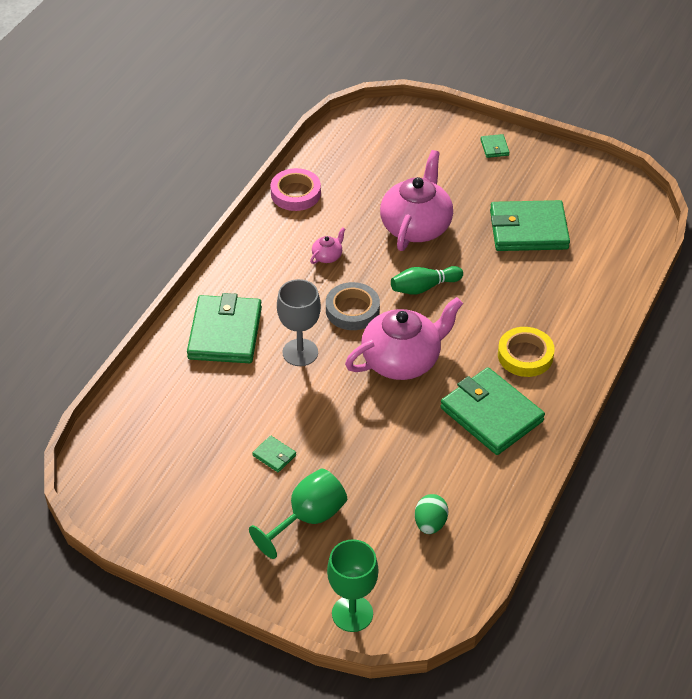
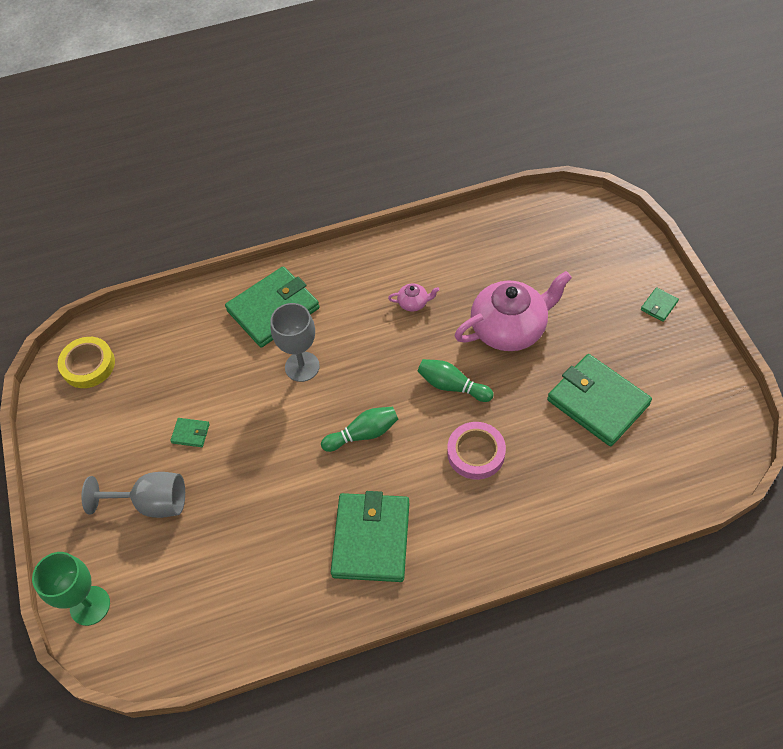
camera: 50 degrees right, 10 degrees up
(274, 455) = (190, 433): green wallet -> green wallet turned 75 degrees counterclockwise
(295, 193) = (452, 233): pink tape -> pink tape (476, 453)
(308, 519) = (152, 503): green goblet -> grey goblet
(352, 310) = (378, 362): grey tape -> none
(402, 360) = (363, 434): pink teapot -> green bowling pin
(430, 523) = (220, 587): green egg -> none
(525, 355) = (458, 512): yellow tape -> yellow tape (88, 365)

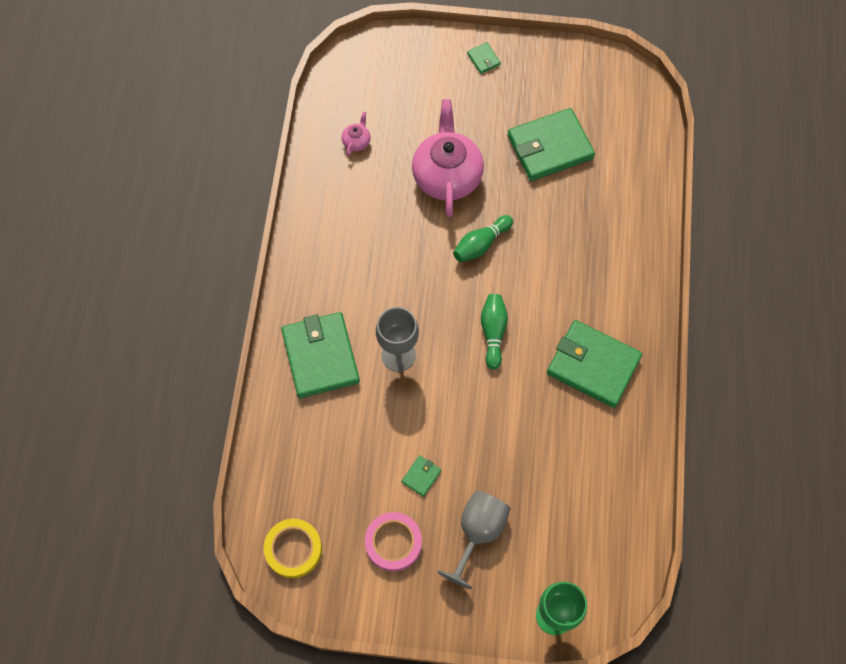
camera: 70 degrees left, 10 degrees up
(413, 303) = (379, 237): pink teapot -> pink teapot (356, 141)
(476, 453) = (553, 255): pink tape -> pink tape (393, 542)

